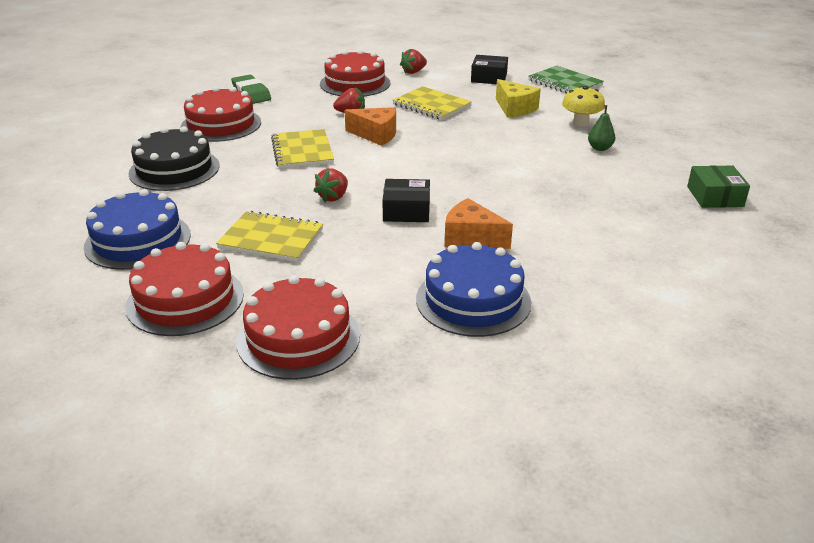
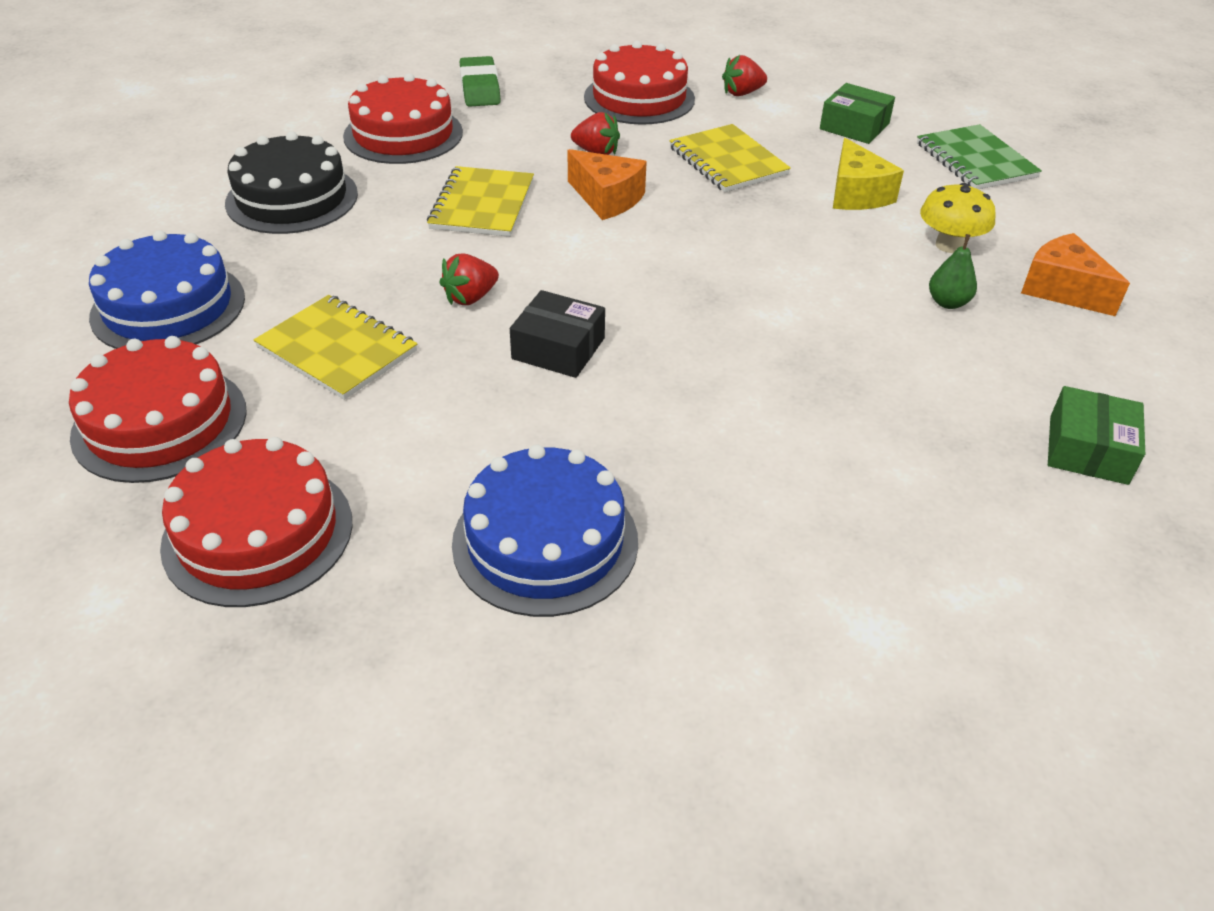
camera: 20 degrees right, 10 degrees up
(471, 238) = (621, 425): orange cheese -> orange cheese (1062, 289)
(489, 78) = (854, 126): black box -> green box

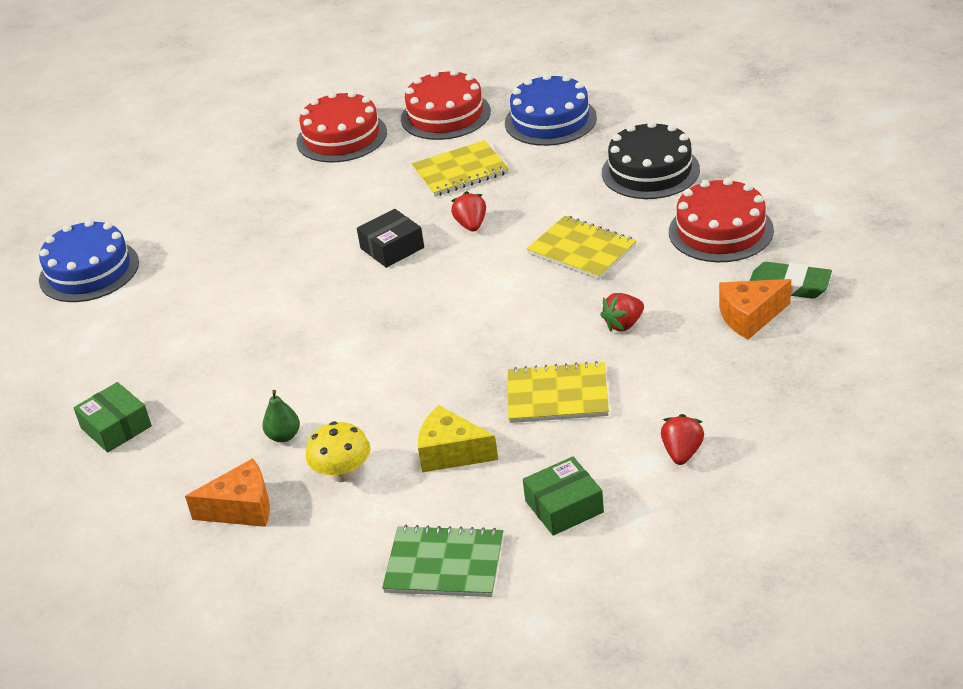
camera: 125 degrees right, 5 degrees down
(545, 541) = (257, 212): blue cake -> blue cake (89, 271)
(607, 198) = (547, 311): orange cheese -> orange cheese (750, 317)
(639, 98) = (712, 378): red cake -> none

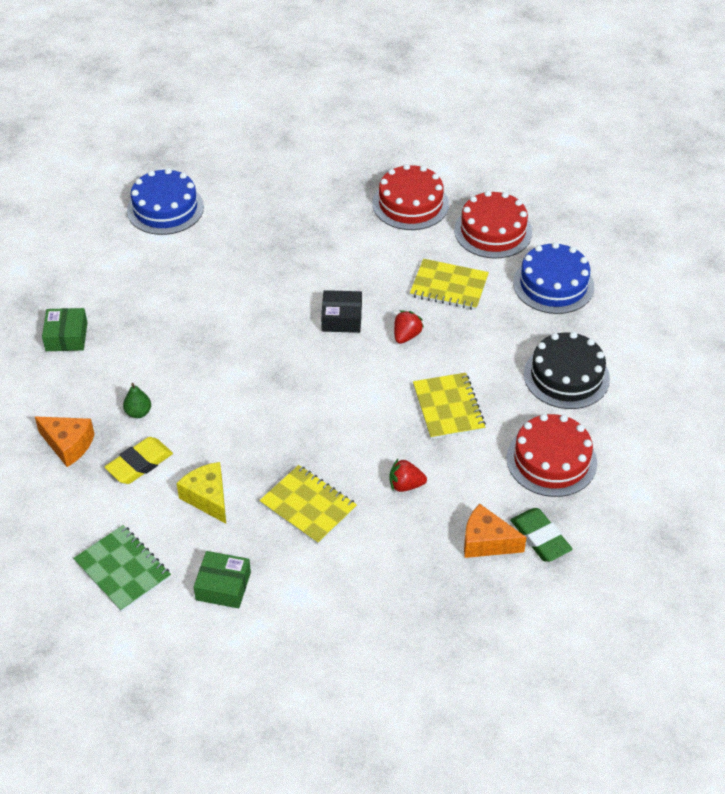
camera: 35 degrees right, 10 degrees up
(342, 473) = (139, 464): yellow mushroom -> yellow eraser
(682, 453) = (328, 606): red strawberry -> none

